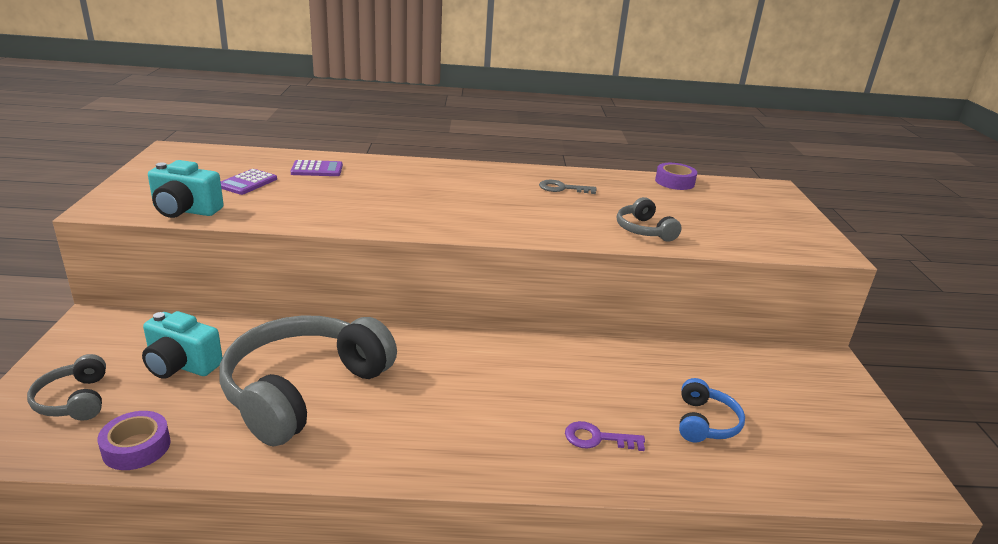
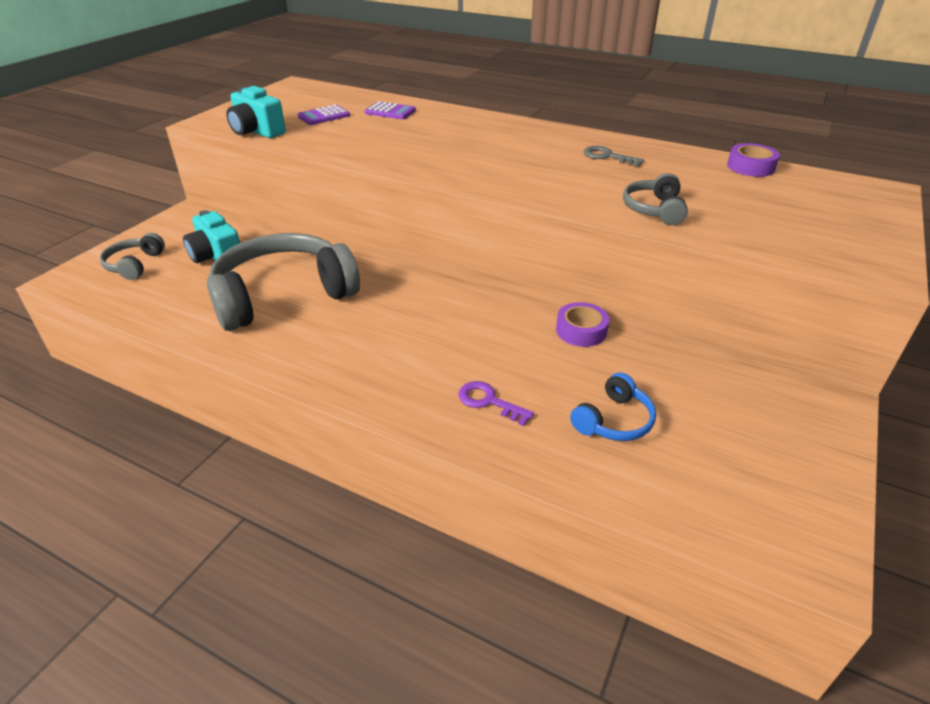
camera: 30 degrees right, 10 degrees up
(136, 447) = (145, 306): purple tape -> purple tape (581, 331)

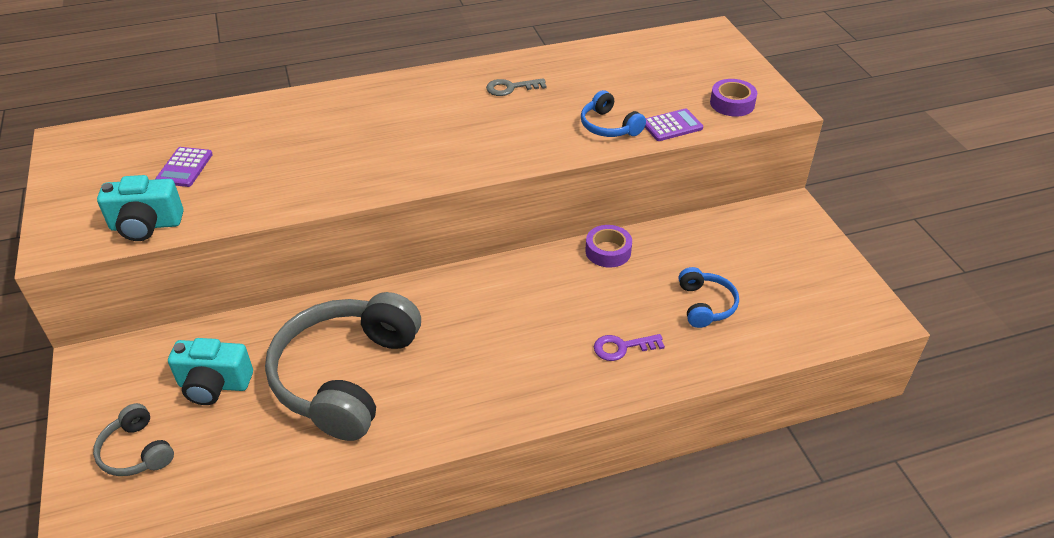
camera: 45 degrees left, 5 degrees up
(390, 112) = (246, 127): purple calculator -> purple calculator (672, 126)
(654, 209) = (609, 126): grey headphones -> blue headphones
(750, 167) = (616, 48): purple tape -> purple tape (732, 103)

